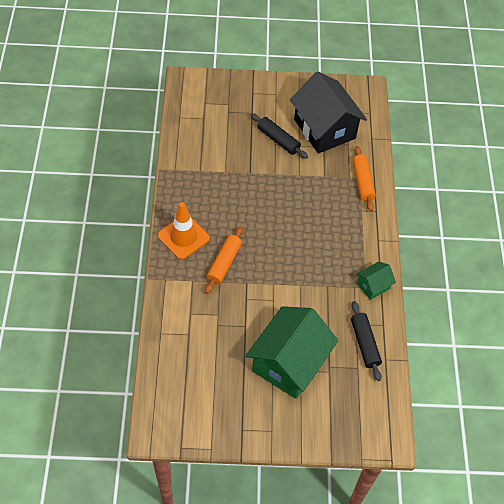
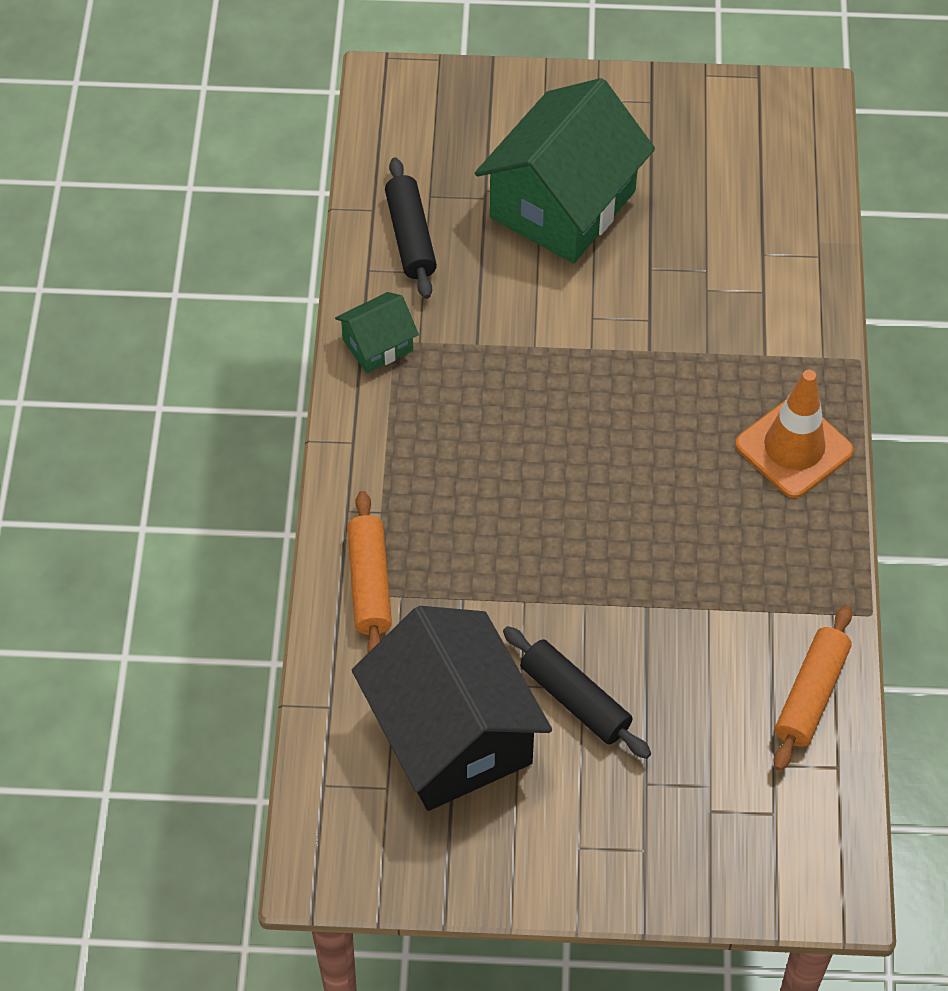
camera: 175 degrees left, 0 degrees up
(224, 263) = (699, 391): orange rolling pin -> orange rolling pin (811, 694)

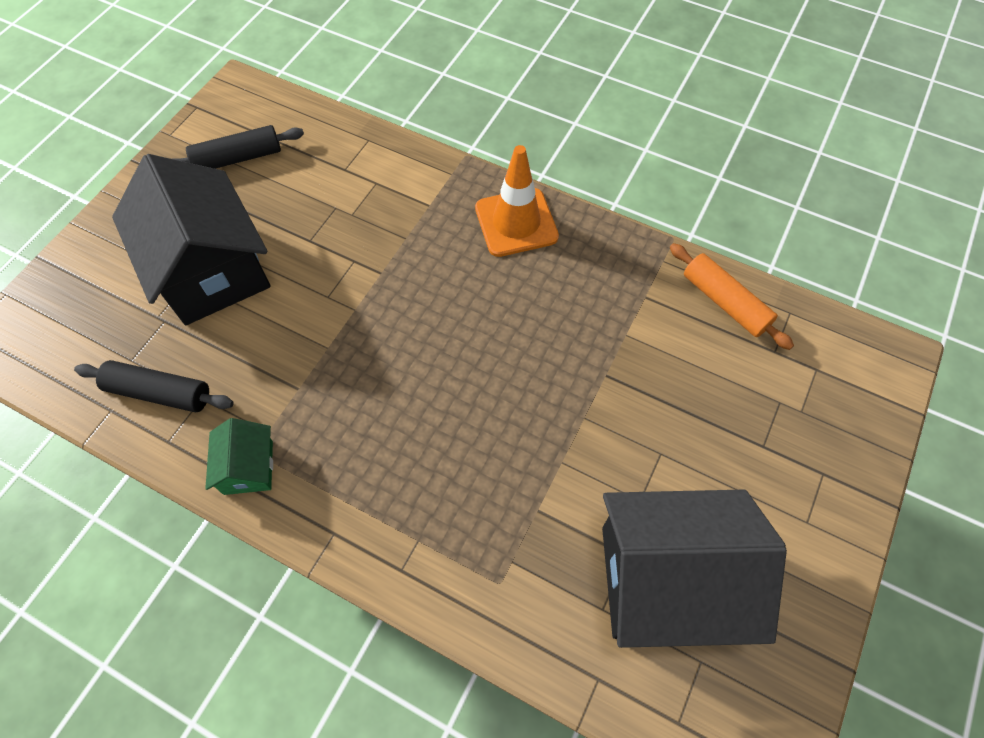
camera: 65 degrees left, 5 degrees up
(369, 583) = (486, 583): orange rolling pin -> none
(562, 204) = (211, 270): green house -> black house
(575, 700) = (670, 464): black rolling pin -> black rolling pin (238, 158)

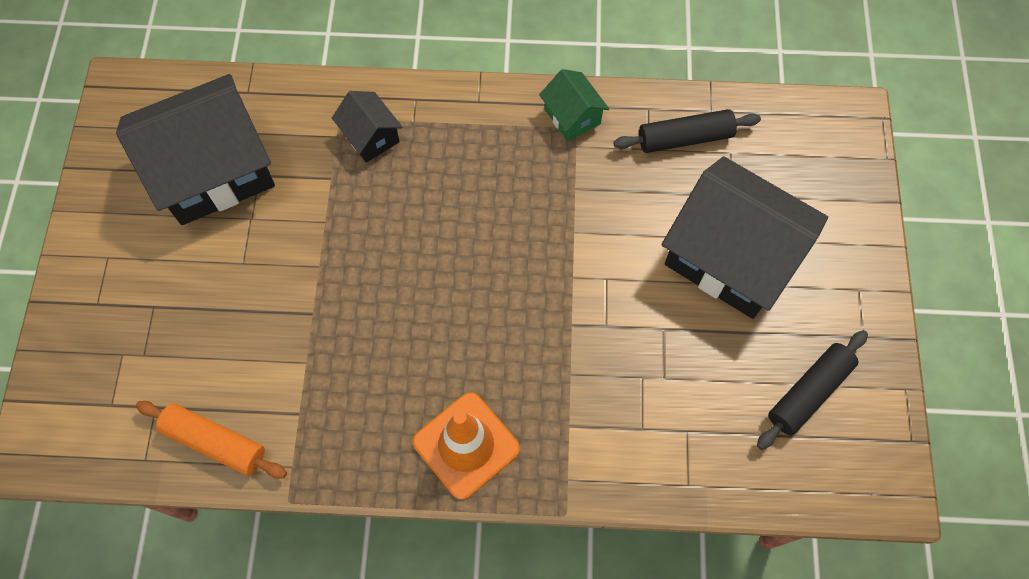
camera: 155 degrees right, 5 degrees up
(473, 542) = (371, 136): none -> black house

